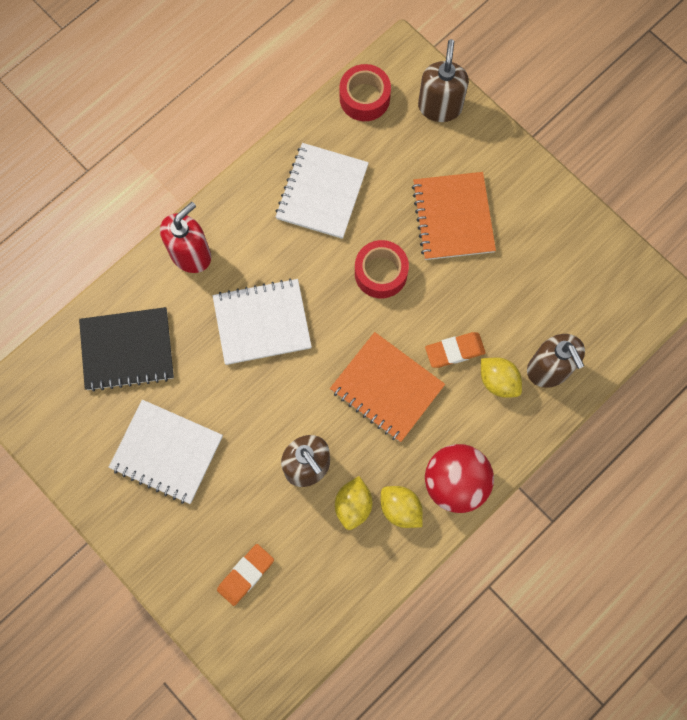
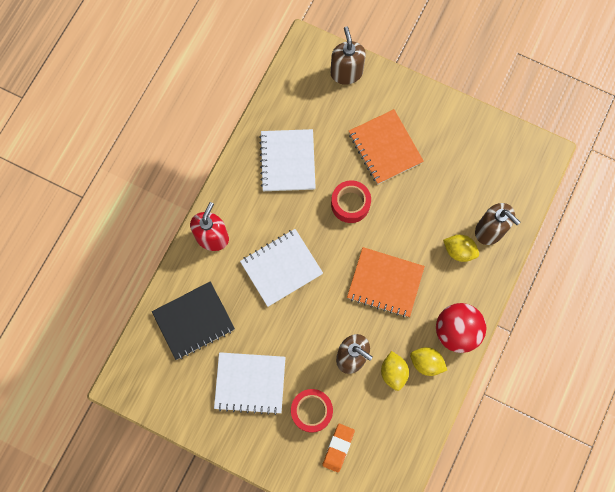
camera: 20 degrees left, 0 degrees up
(364, 98) = (291, 84): red tape -> red tape (311, 411)
(454, 351) = (421, 240): orange eraser -> none

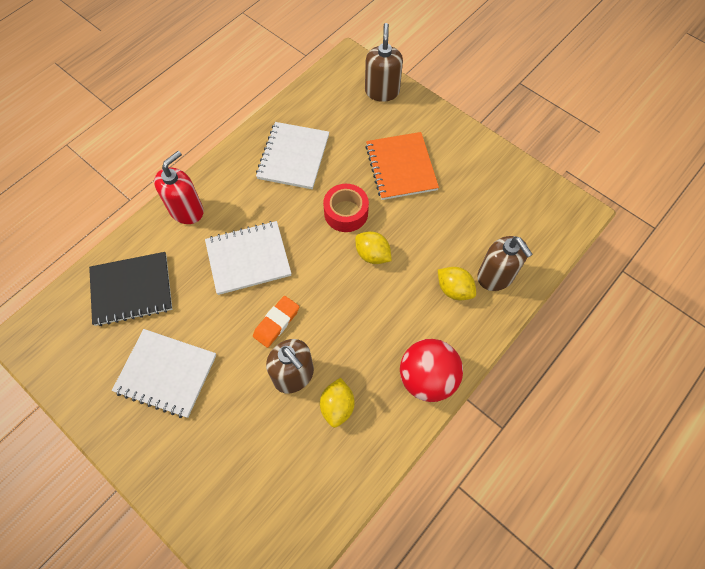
camera: 15 degrees right, 10 degrees down
(311, 411) = (225, 426): red tape -> none
(338, 447) = (241, 480): orange eraser -> orange eraser (276, 323)
(385, 283) = (359, 303): orange notebook -> none
(426, 363) = (380, 405): yellow lemon -> yellow lemon (372, 255)

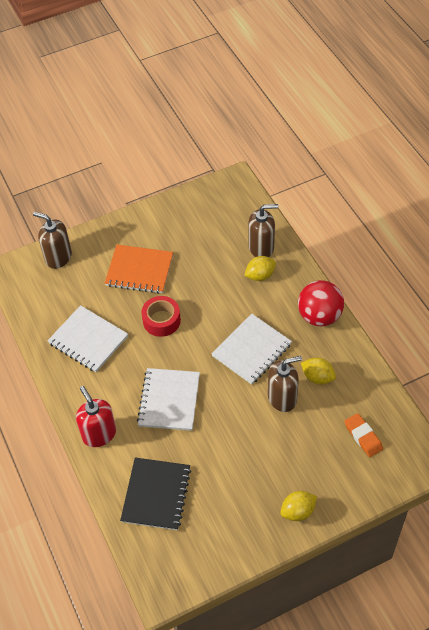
camera: 65 degrees left, 10 degrees down
(166, 374) = (244, 485): white notebook -> white notebook (252, 350)
(276, 323) = (235, 397): orange eraser -> orange eraser (363, 436)
(372, 255) = (207, 315): yellow lemon -> yellow lemon (298, 511)

